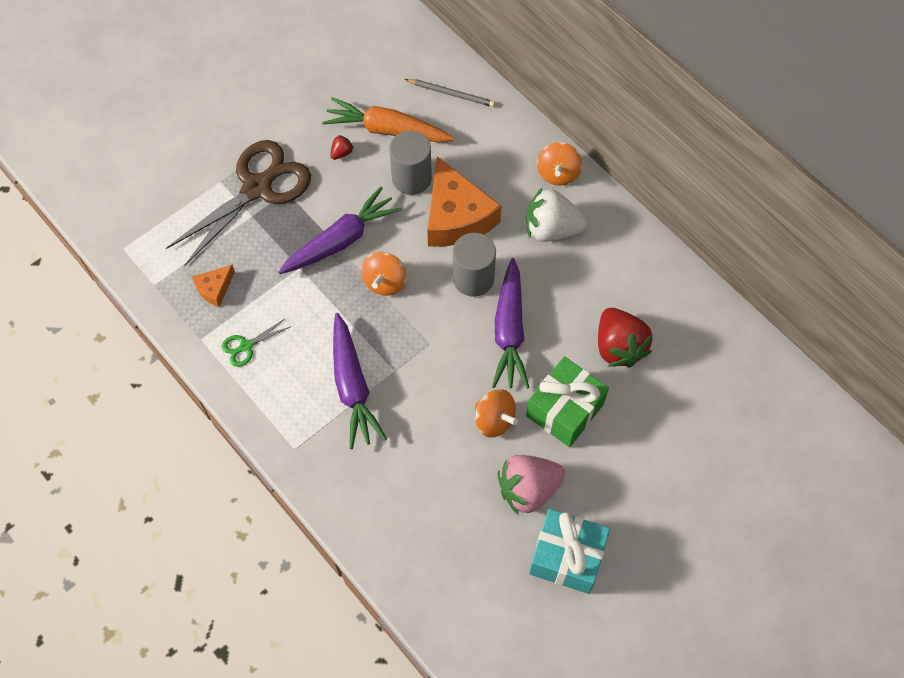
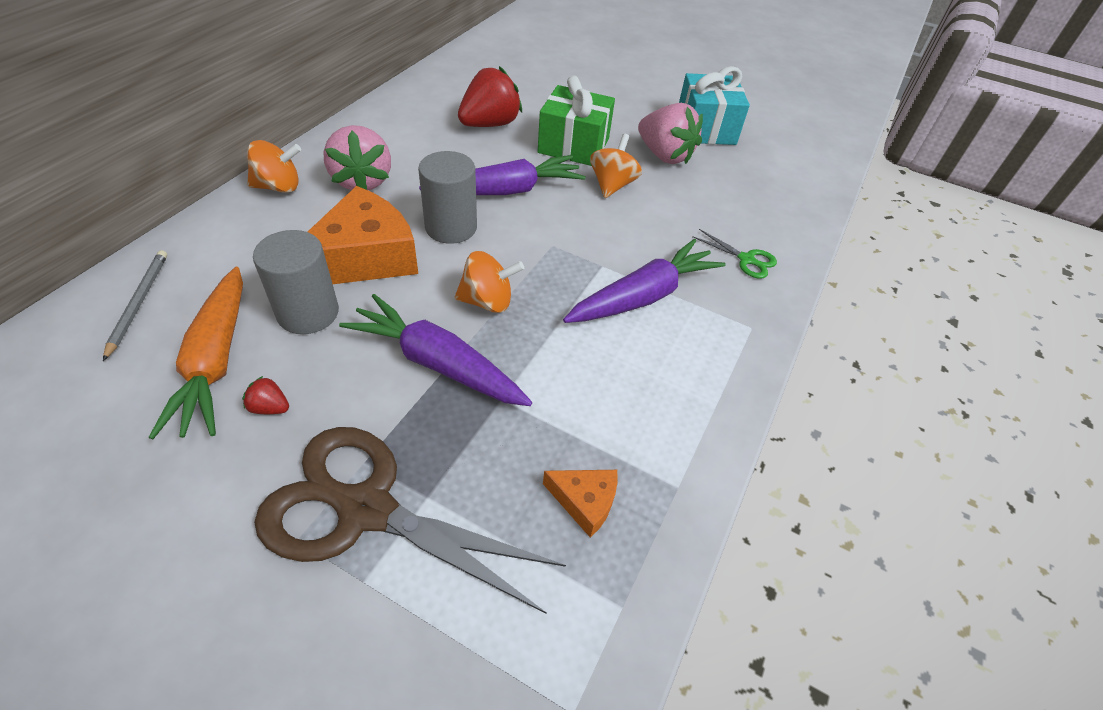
camera: 115 degrees left, 15 degrees down
(246, 346) = (655, 423): green scissors -> green scissors (746, 260)
(551, 229) = (362, 181): white strawberry -> pink strawberry

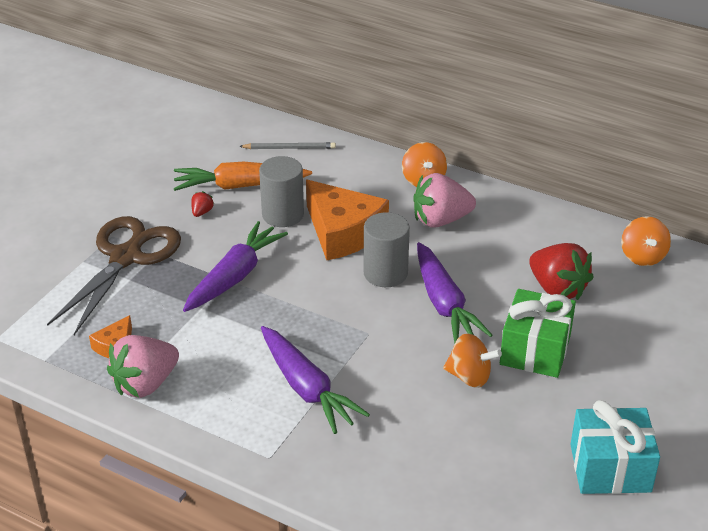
camera: 95 degrees right, 10 degrees down
(487, 301) = (297, 297): orange spinning top -> orange spinning top (642, 256)
(664, 155) = (537, 423): pink strawberry -> pink strawberry (145, 384)
(746, 260) = (363, 469): green scissors -> none

